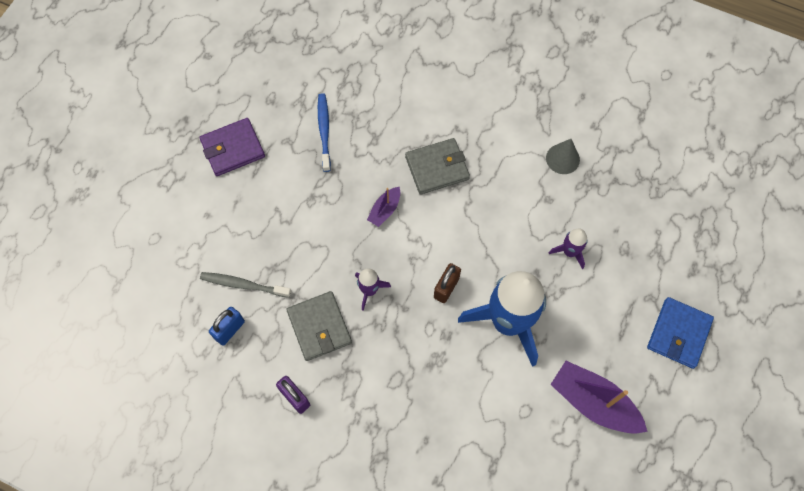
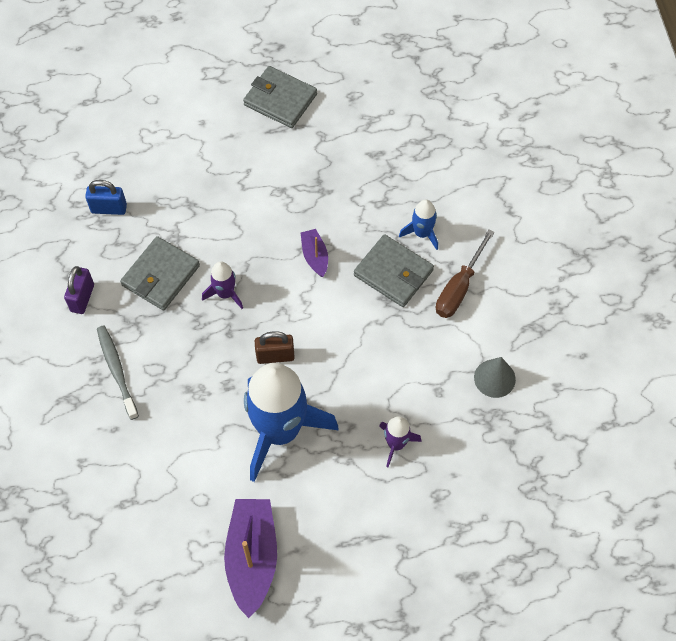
camera: 55 degrees right, 5 degrees down
(233, 149) = (280, 100): purple wallet -> grey wallet
(243, 285) = (157, 192): grey toothbrush -> grey toothbrush (117, 370)
(324, 131) = (356, 157): blue toothbrush -> none
(385, 210) = (315, 256): purple boat -> purple boat turned 75 degrees clockwise
(419, 129) = (422, 233): none -> blue rocket
(479, 135) = (459, 288): none -> brown screwdriver
(678, 334) = (384, 600): blue wallet -> none

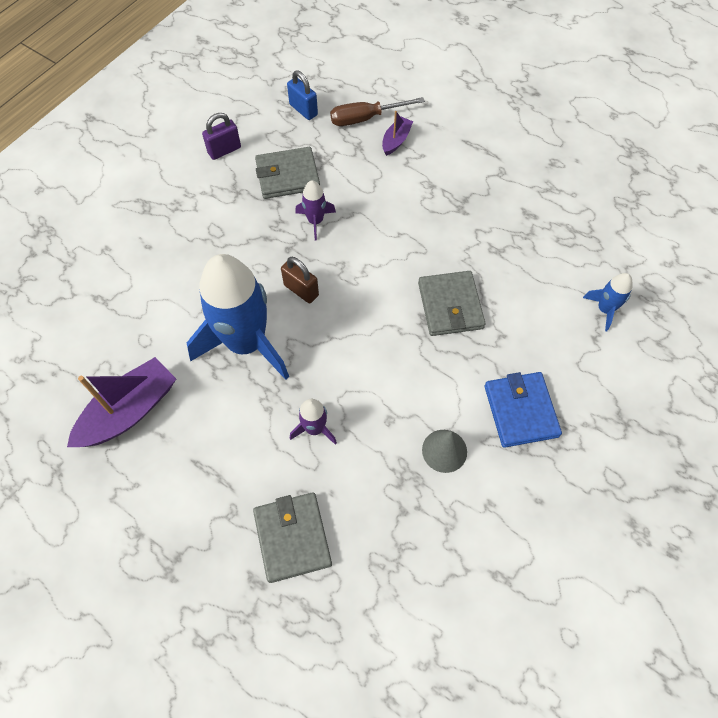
camera: 45 degrees right, 0 degrees up
(117, 370) = (192, 211): grey toothbrush -> none
(280, 100) = (497, 127): grey wallet -> grey wallet (292, 537)
(315, 256) = (405, 247): purple boat -> purple boat (396, 140)
(422, 233) = (504, 296): blue rocket -> blue rocket (605, 309)
(459, 288) = (490, 359): brown screwdriver -> brown screwdriver (365, 118)
(514, 306) = (520, 411): none -> blue wallet

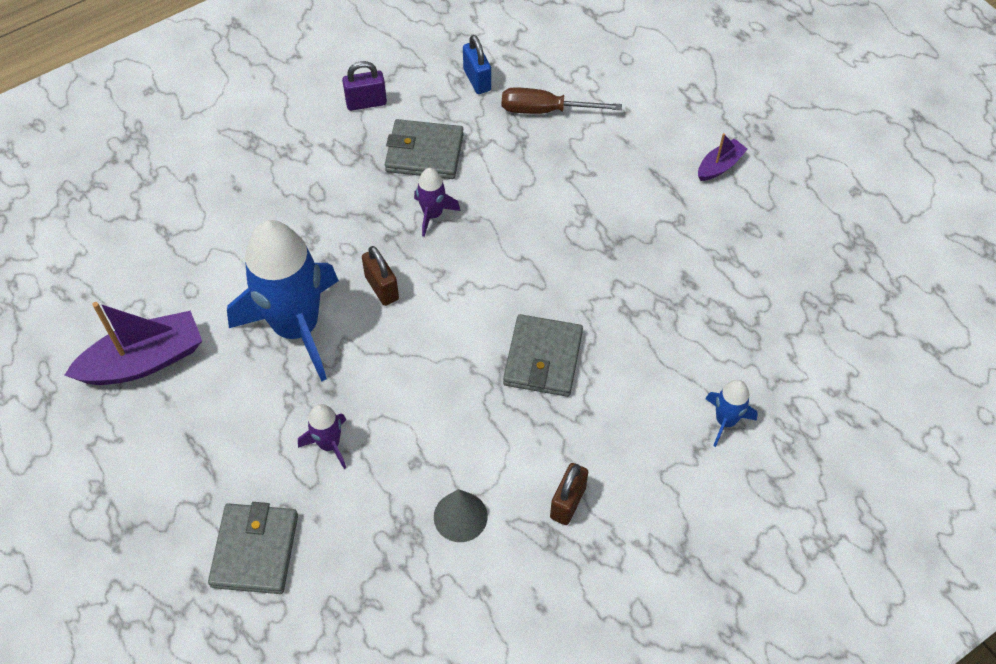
camera: 20 degrees right, 5 degrees down
(396, 140) = (569, 147): purple boat -> purple boat (719, 166)
(520, 411) = (568, 502): blue wallet -> brown padlock

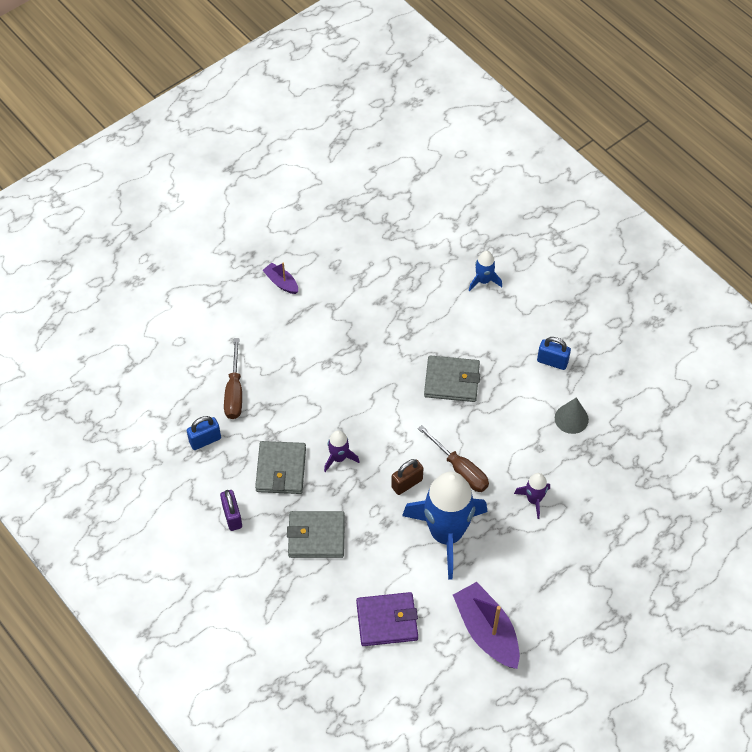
camera: 95 degrees left, 0 degrees up
(189, 250) = (387, 620): none -> purple wallet
(255, 550) = (614, 532): grey wallet -> grey wallet (316, 536)
(394, 354) = (460, 469): none -> brown screwdriver
(568, 502) = (552, 361): brown padlock -> blue padlock

